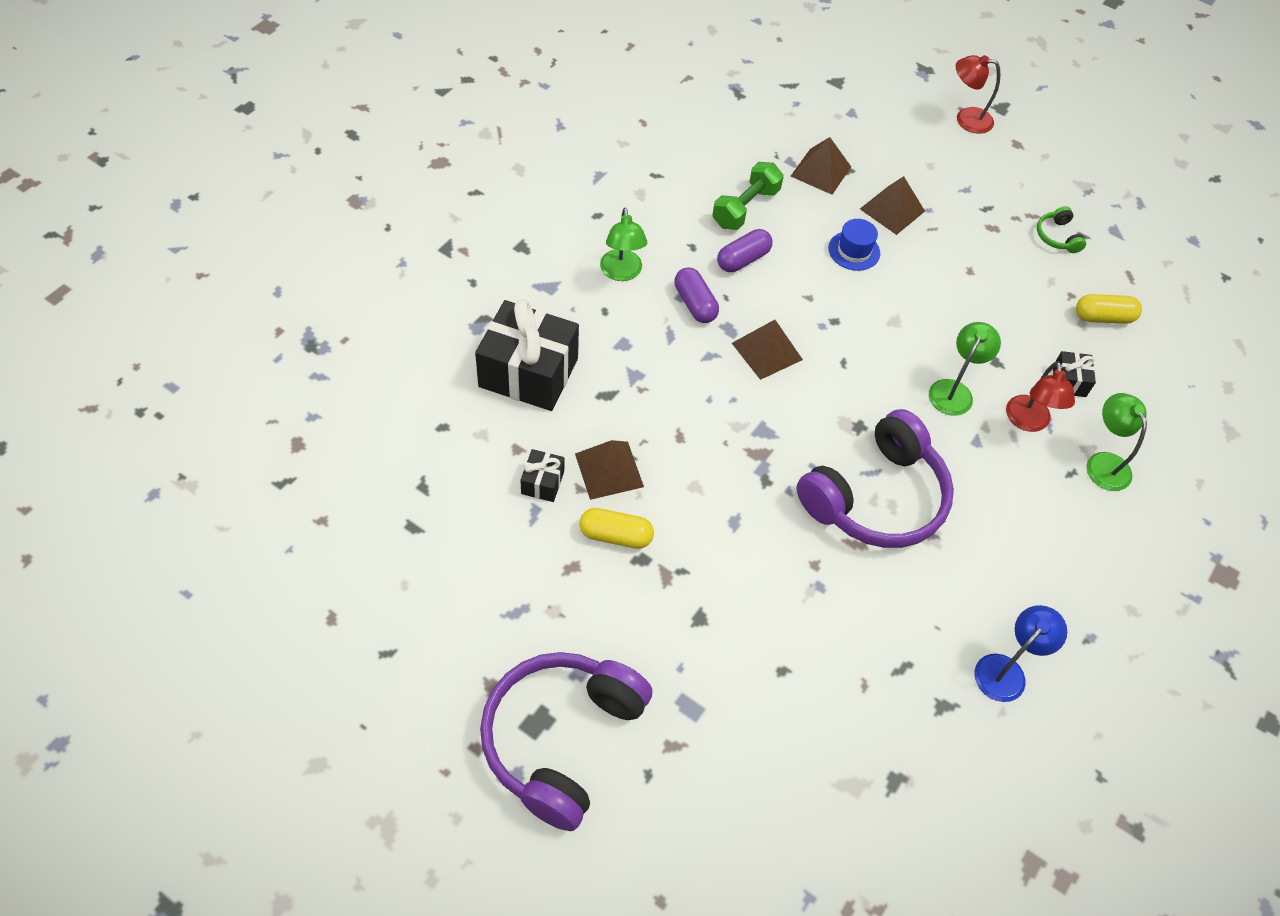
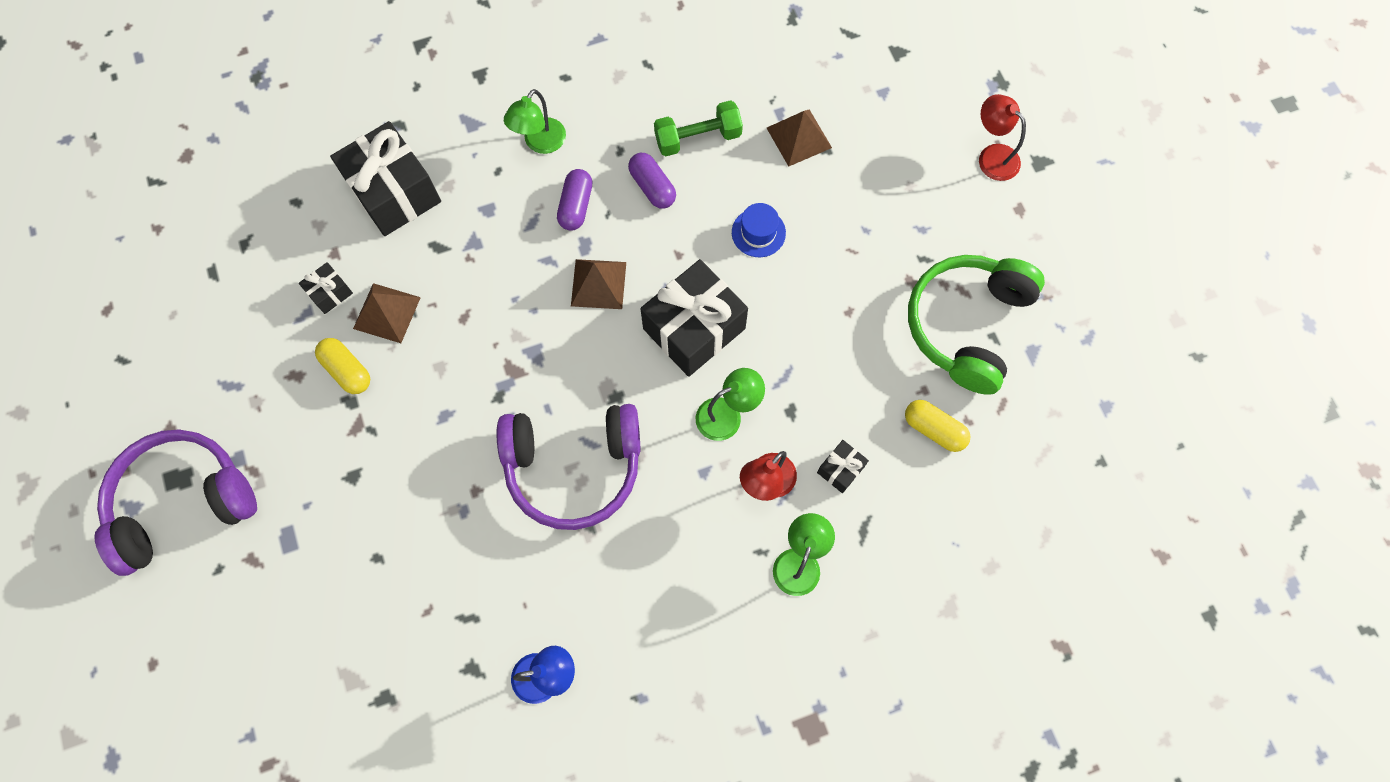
camera: 40 degrees right, 15 degrees up
(743, 260) = (652, 187): purple capsule -> purple capsule turned 60 degrees clockwise
(871, 343) = (694, 328): none -> black gift
(892, 210) = (831, 211): brown pyramid -> none
(1057, 236) = (967, 325): green headphones -> green headphones, size x2.48

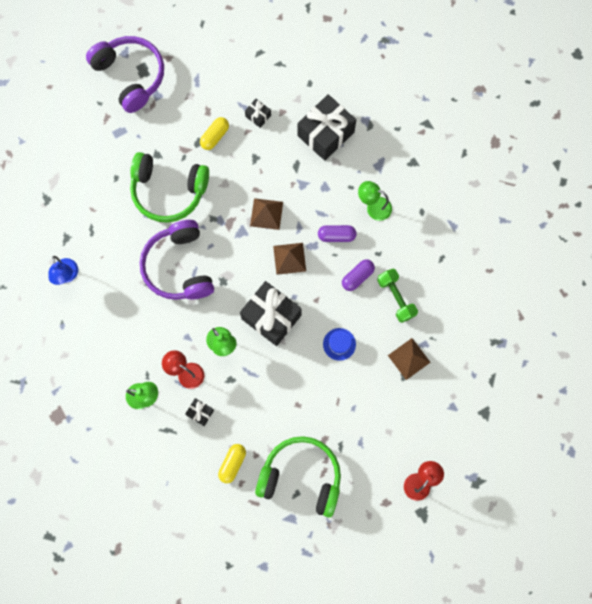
camera: 80 degrees right, 5 degrees up
(386, 313) = (251, 148): brown pyramid -> brown pyramid (266, 214)
(428, 465) = (168, 191): none -> green headphones

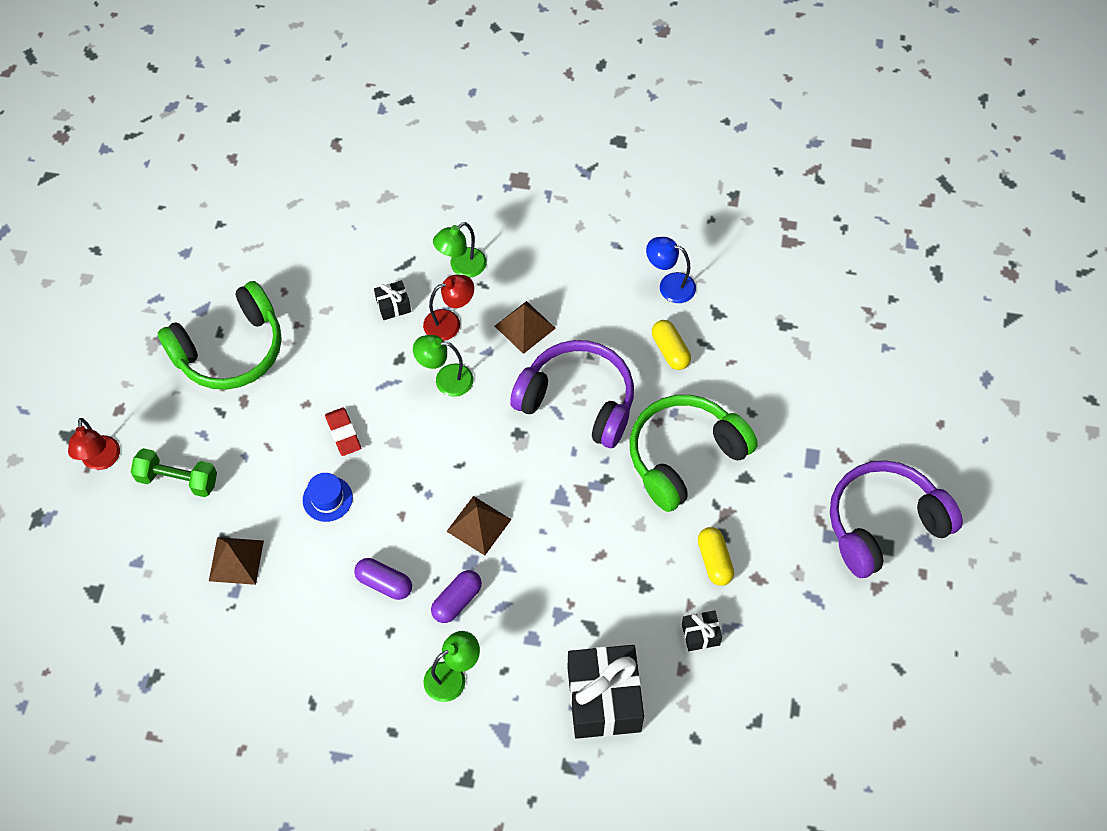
camera: 130 degrees right, 15 degrees down
(130, 76) = (883, 524): purple headphones -> purple headphones turned 150 degrees clockwise
(232, 463) = (311, 297): yellow capsule -> yellow capsule (670, 351)
(266, 214) = (558, 542): brown pyramid -> brown pyramid (525, 327)
(271, 317) = (428, 452): black gift -> none
(298, 369) = (343, 433): none -> red eraser
(357, 277) = (384, 583): purple capsule -> purple capsule turned 60 degrees counterclockwise
(396, 298) = (318, 606): green dumbbell -> green dumbbell (178, 480)

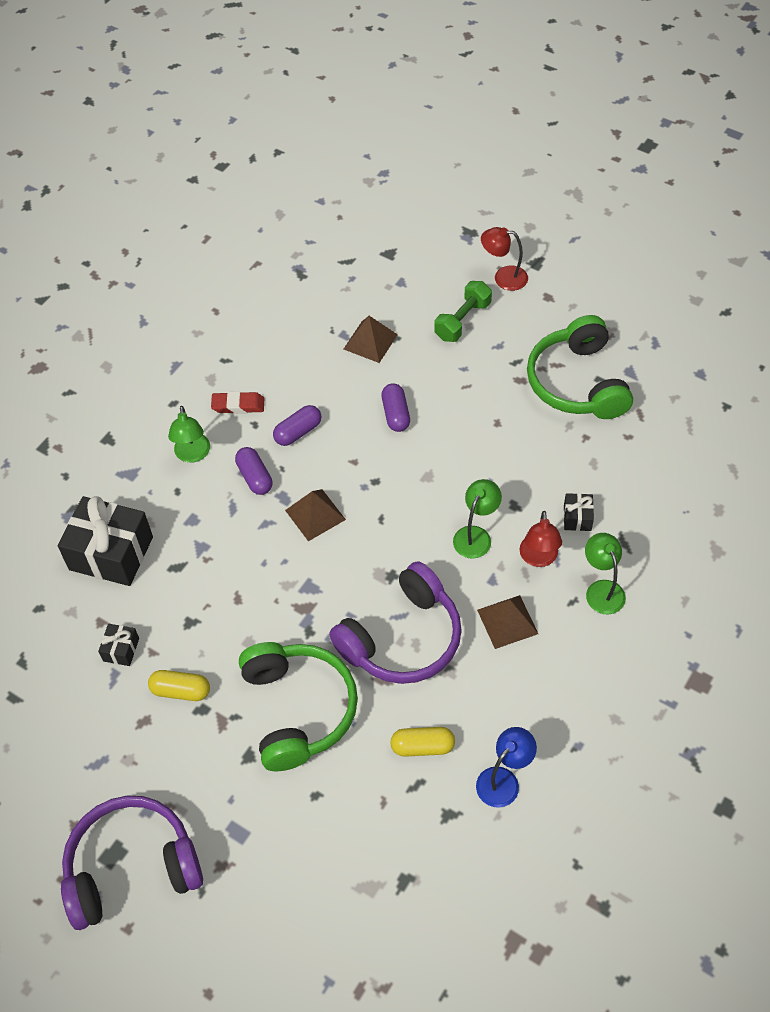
camera: 115 degrees right, 5 degrees down
(327, 499) = (395, 414): blue hat -> purple capsule
(343, 433) = (454, 441): red eraser -> red eraser (238, 405)
(883, 524) = (132, 867): purple headphones -> purple headphones turned 105 degrees counterclockwise

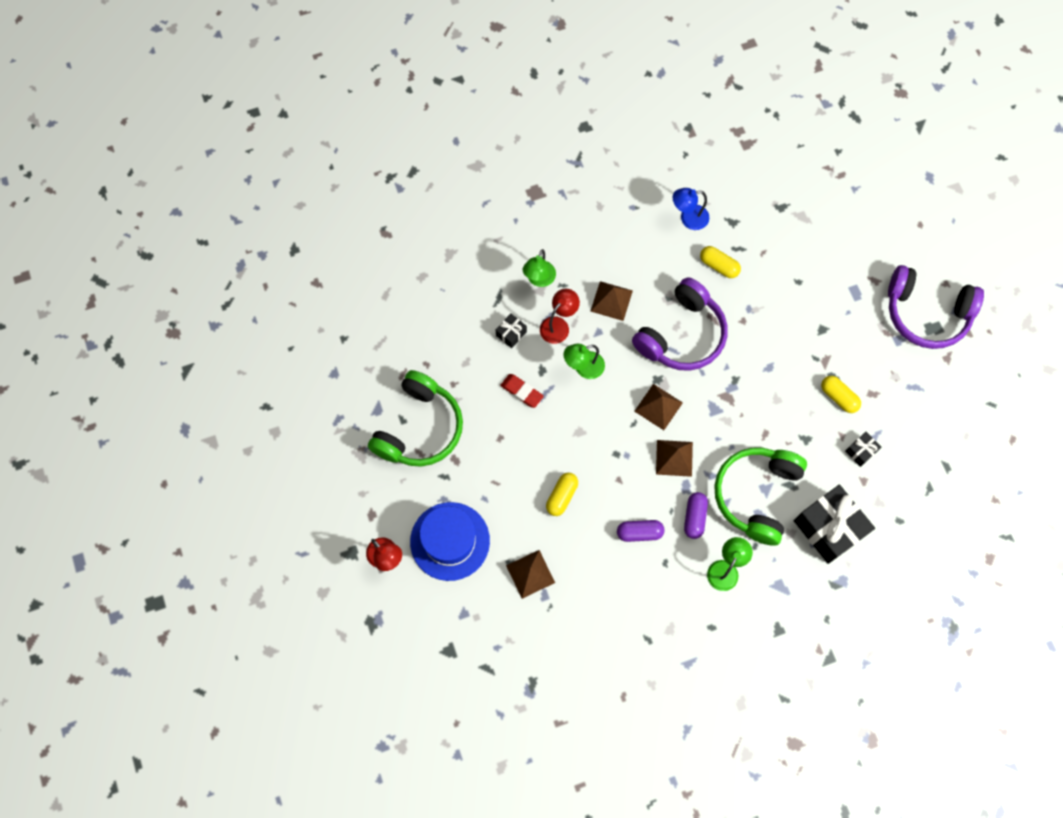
camera: 145 degrees left, 15 degrees up
(238, 405) = (666, 588): red eraser -> red eraser (522, 392)
(298, 709) = (775, 336): green headphones -> green headphones (756, 495)
(369, 550) = (658, 407): none -> brown pyramid
(395, 414) = (562, 496): purple capsule -> yellow capsule
(402, 638) = (681, 335): purple headphones -> purple headphones turned 135 degrees clockwise
(462, 321) = (450, 541): green dumbbell -> blue hat

